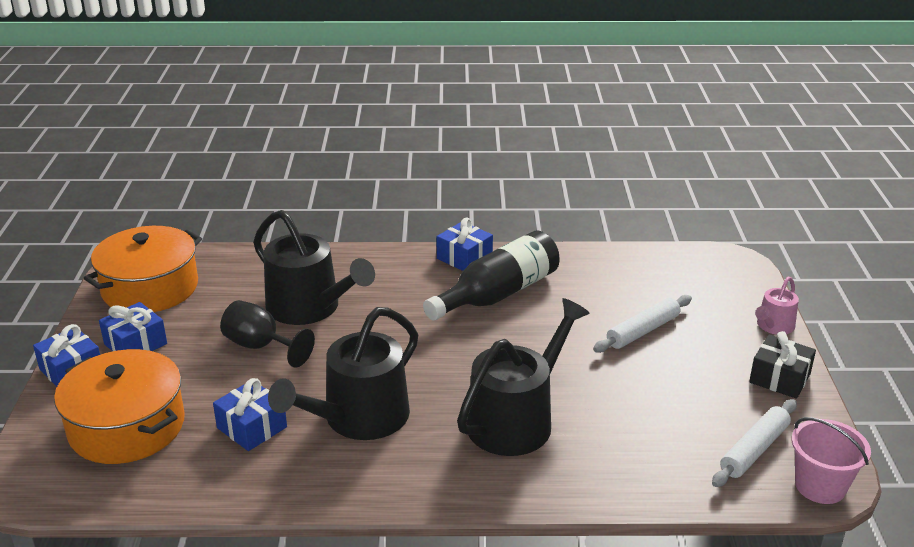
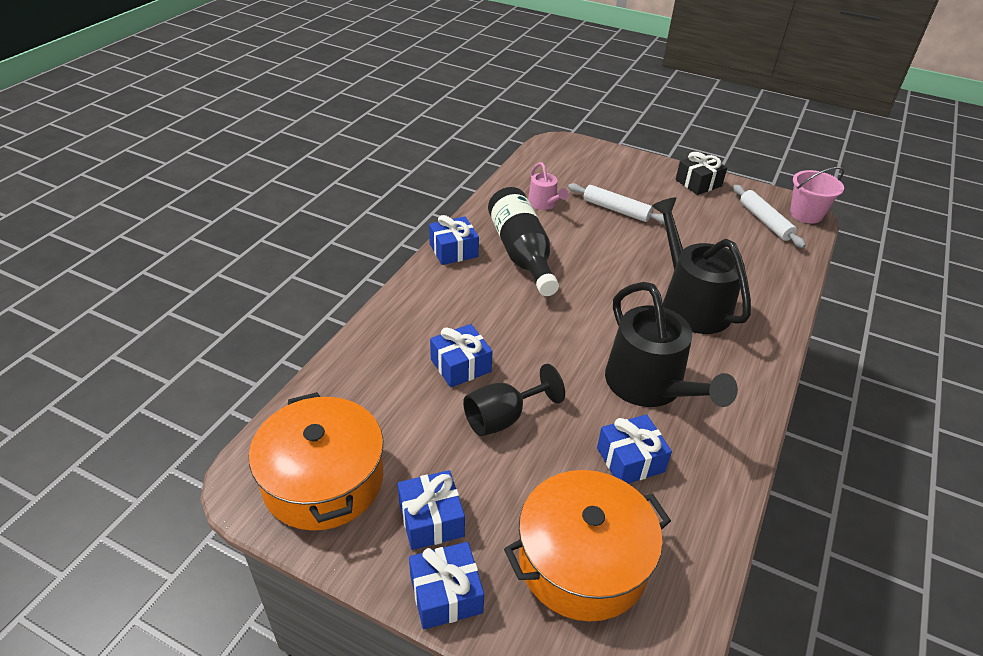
camera: 65 degrees left, 10 degrees up
(309, 308) = (460, 365): black watering can -> blue gift
(643, 331) = (616, 210): white rolling pin -> white rolling pin turned 45 degrees counterclockwise
(773, 326) = (642, 162): pink watering can -> pink watering can (544, 204)

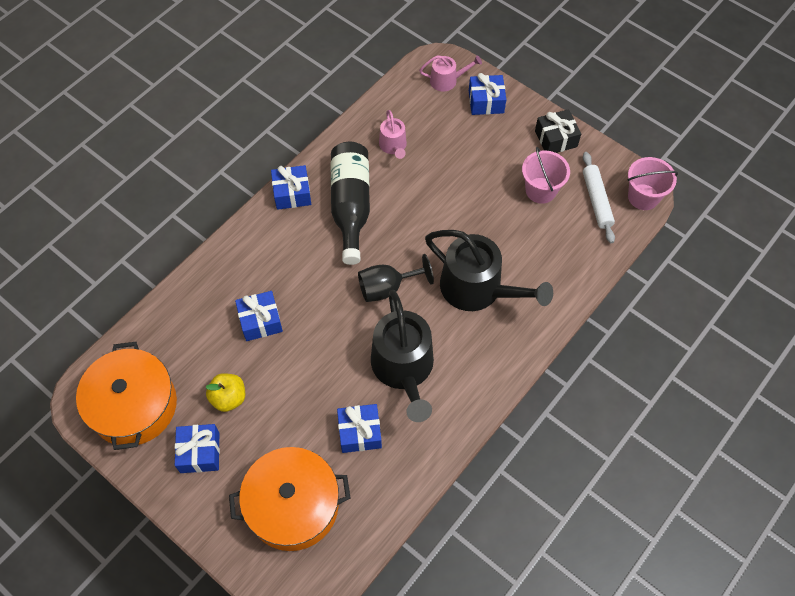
camera: 15 degrees right, 20 degrees up
(446, 594) = (194, 510): blue gift -> blue gift (486, 102)
(449, 450) = (229, 398): none -> yellow apple
(503, 418) = (277, 377): black goblet -> black goblet (387, 288)
(573, 154) = (447, 80): none -> pink watering can
(616, 210) = (459, 164): white rolling pin -> none
(691, 303) = (477, 289): black watering can -> black watering can turned 135 degrees clockwise
(707, 220) = (540, 190): none -> pink bucket

